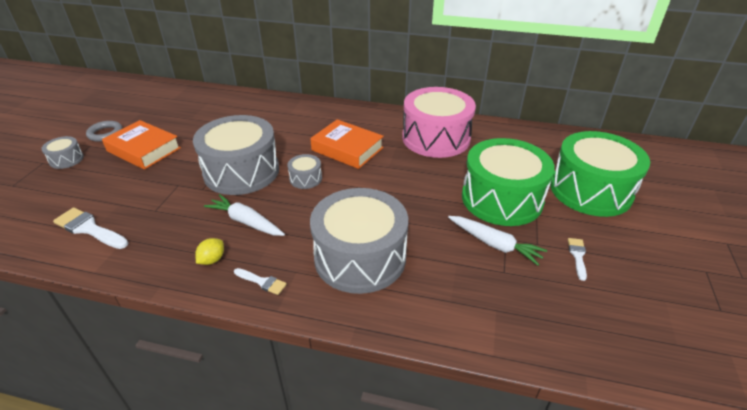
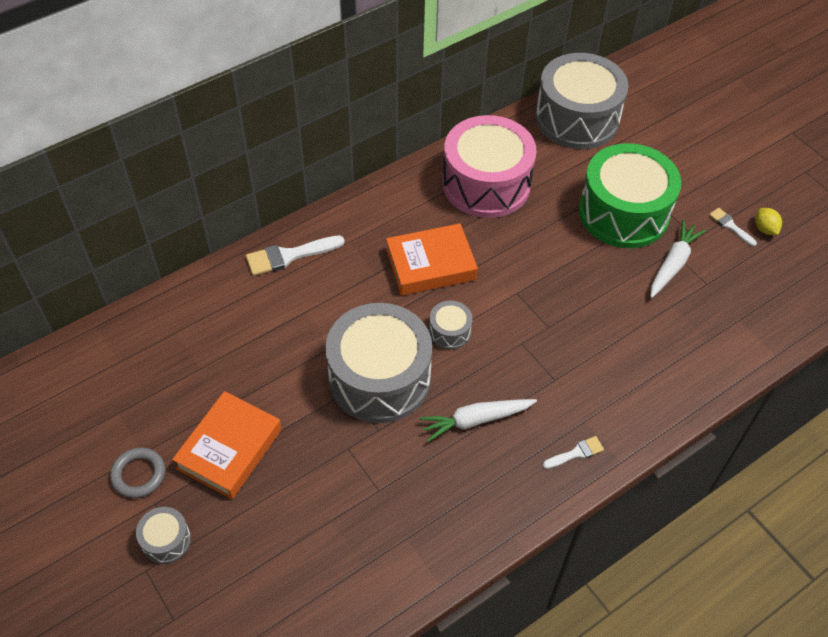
camera: 50 degrees left, 15 degrees up
(89, 229) = (356, 564): white brush -> white brush (289, 256)
(144, 149) = (229, 449): orange book -> orange book turned 45 degrees counterclockwise
(212, 260) = (510, 476): yellow lemon -> yellow lemon (764, 229)
(360, 257) = (607, 364): grey drum -> grey drum (577, 118)
(494, 244) = (673, 264): white carrot -> white carrot turned 45 degrees counterclockwise
(590, 190) = (668, 148): green drum -> none

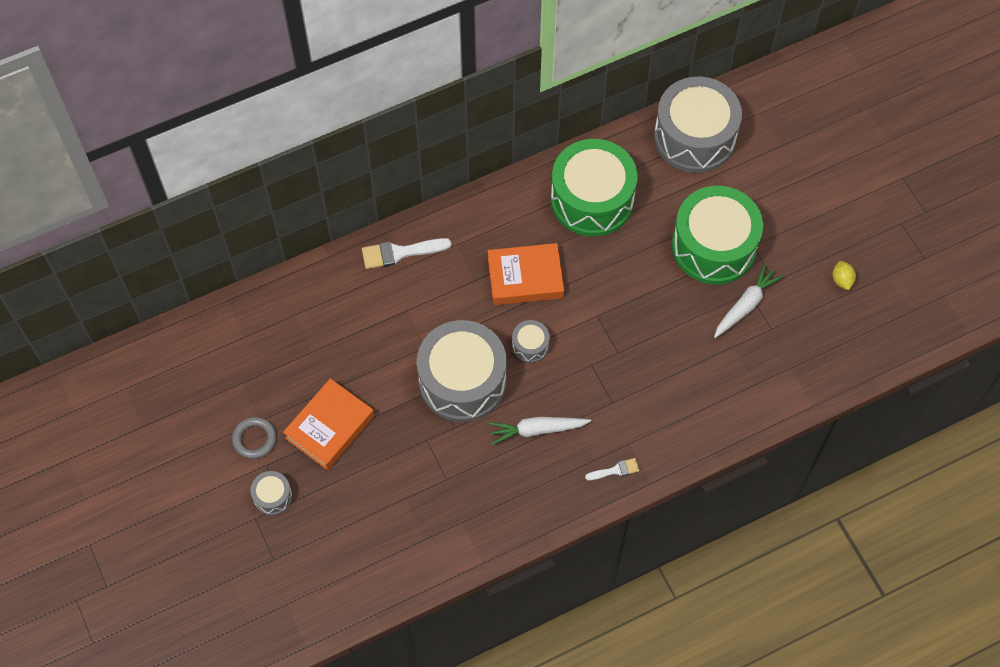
camera: 10 degrees right, 10 degrees up
(486, 184) = (592, 199): pink drum -> green drum
(730, 226) = (810, 273): white brush -> none

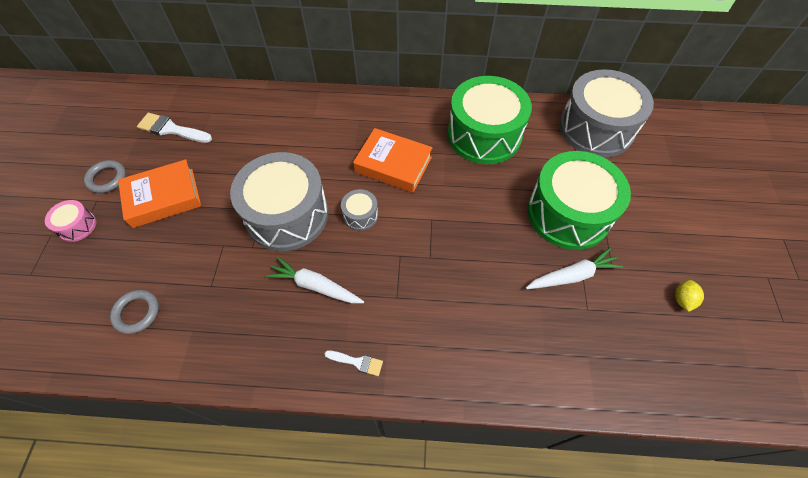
camera: 30 degrees right, 5 degrees down
(272, 496) = (77, 226): grey drum -> pink drum
(400, 253) = (315, 107): white brush -> white brush (171, 129)
(402, 534) = (137, 313): none -> grey ring

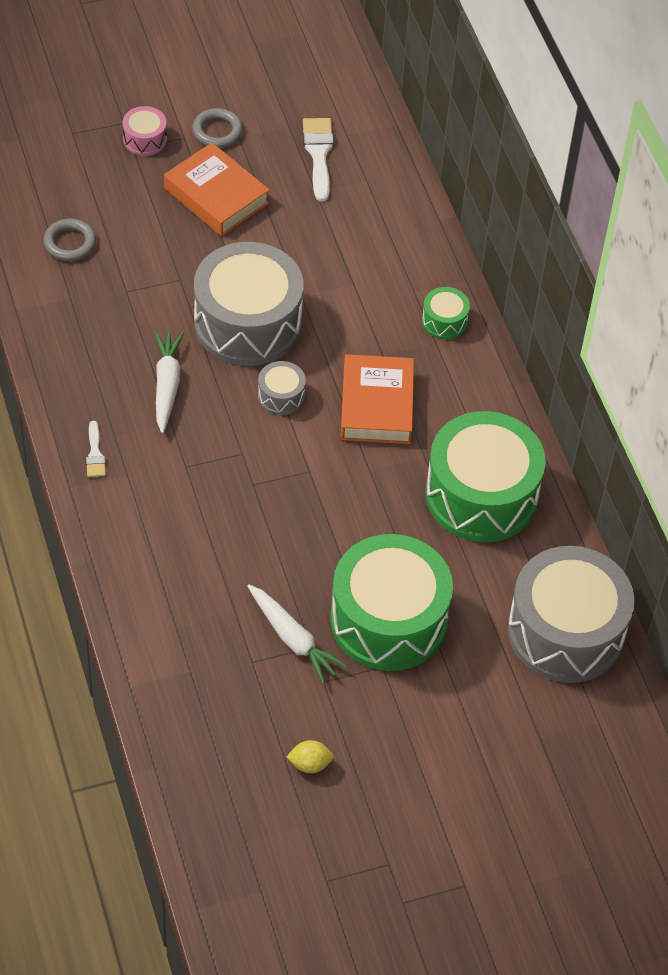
camera: 65 degrees right, 5 degrees down
(344, 110) = (444, 321): none -> green drum

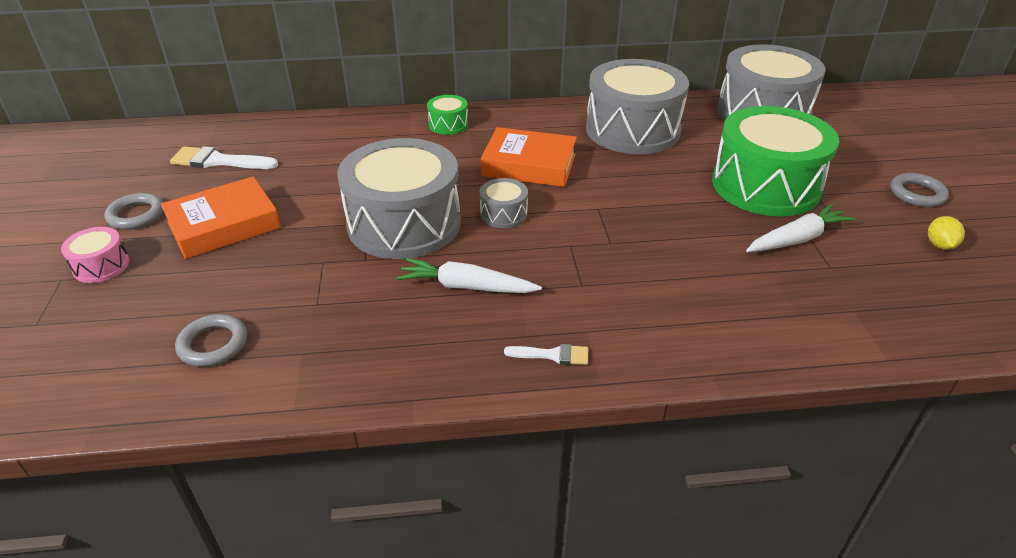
camera: 75 degrees left, 15 degrees down
(407, 765) = (917, 194): none -> grey ring
(481, 495) = (632, 130): green drum -> grey drum

